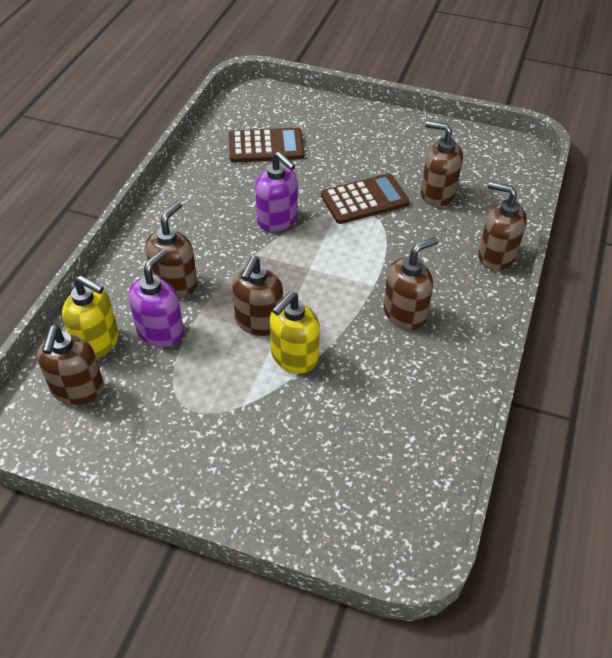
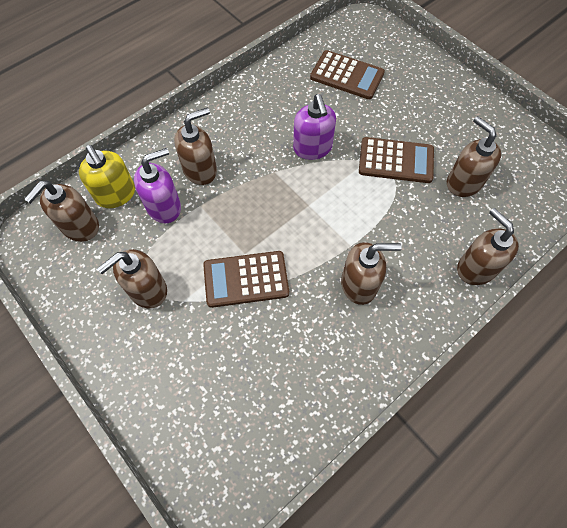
camera: 30 degrees right, 15 degrees up
(259, 322) = (239, 234): brown soap dispenser -> brown soap dispenser (147, 290)
(294, 357) = (246, 279): yellow soap dispenser -> brown calculator

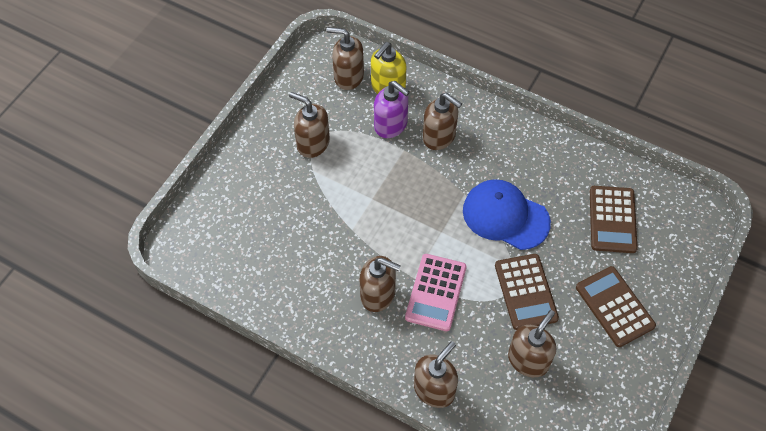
camera: 70 degrees right, 5 degrees down
(246, 279) = (349, 207): brown calculator -> brown calculator (614, 306)
(312, 148) = (505, 216): purple soap dispenser -> blue cap
(359, 284) = (378, 295): brown soap dispenser -> brown soap dispenser turned 45 degrees counterclockwise
(373, 232) = (436, 292): none -> pink calculator

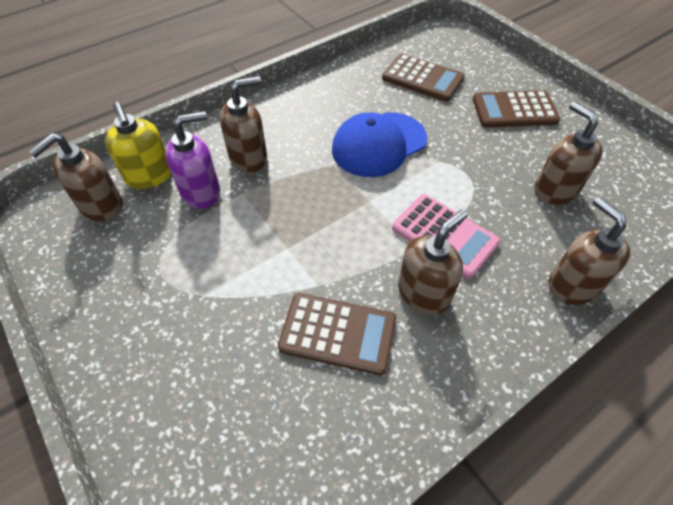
camera: 65 degrees left, 5 degrees down
(313, 143) = (164, 280): brown soap dispenser -> none
(525, 292) = (474, 162): brown calculator -> brown calculator (337, 333)

